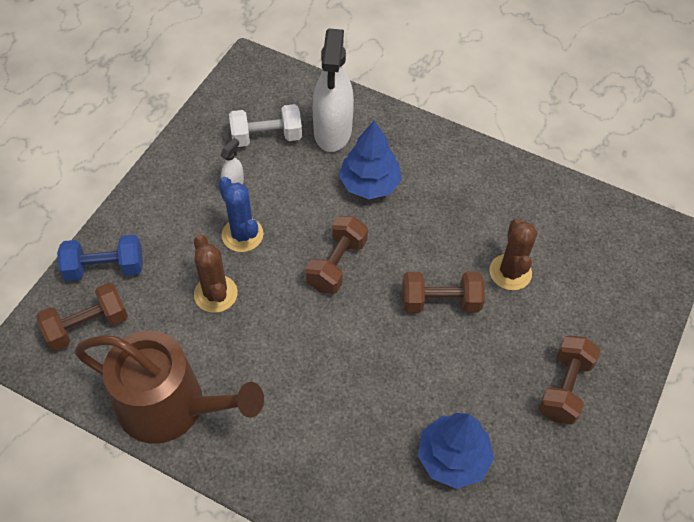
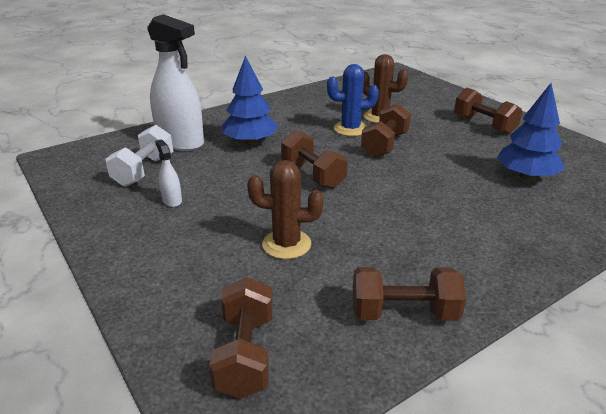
camera: 60 degrees left, 25 degrees down
(105, 268) = (177, 315): blue dumbbell -> none
(171, 406) = (404, 313): brown watering can -> brown dumbbell
(242, 235) = (234, 211): blue cactus -> blue cactus (350, 129)

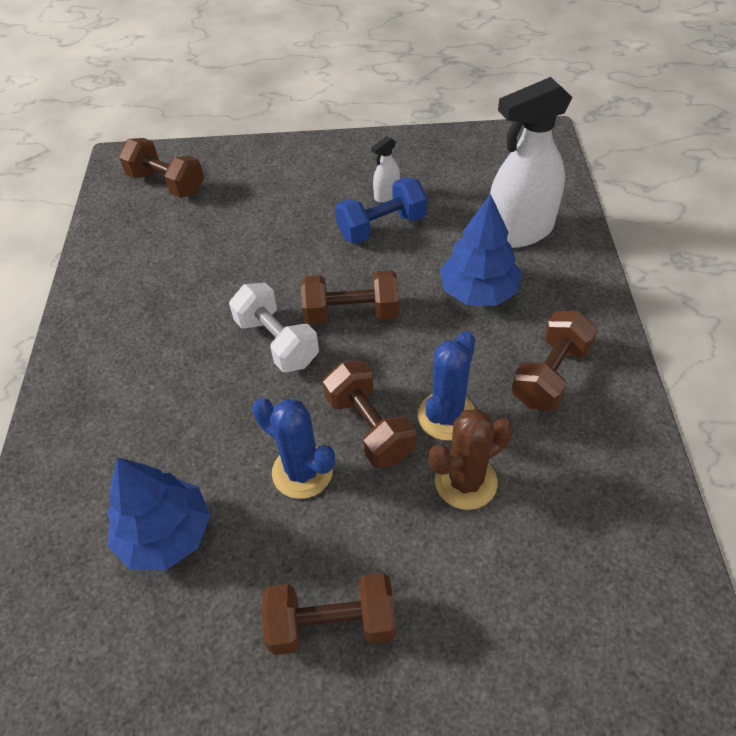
camera: 125 degrees right, 20 degrees up
(144, 171) = (464, 189): white dumbbell -> white dumbbell (277, 342)
(172, 200) = (386, 195): white spray bottle -> white spray bottle turned 135 degrees clockwise
(214, 190) = (382, 227): none -> blue dumbbell
(286, 244) = (252, 243): brown cactus -> none
(404, 313) = (114, 272): brown dumbbell -> brown dumbbell (550, 375)
(435, 153) = (302, 472): none -> blue cactus

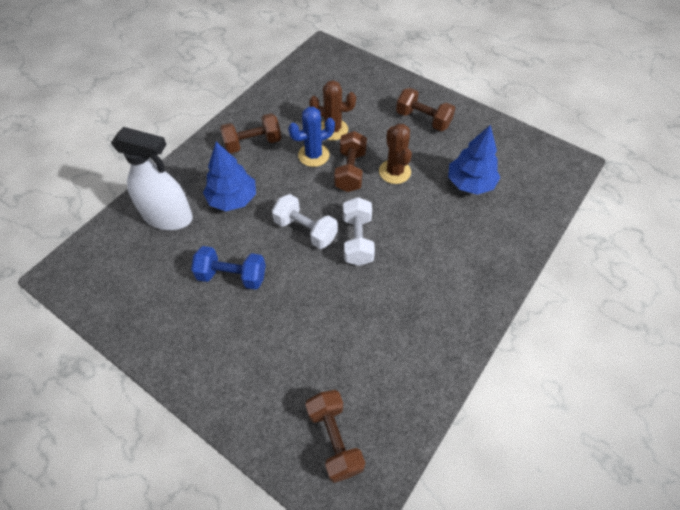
camera: 145 degrees left, 5 degrees up
(302, 472) = (394, 172): blue cactus -> brown cactus
(351, 313) = (305, 230): brown dumbbell -> white dumbbell
(386, 195) = (202, 299): white spray bottle -> none

